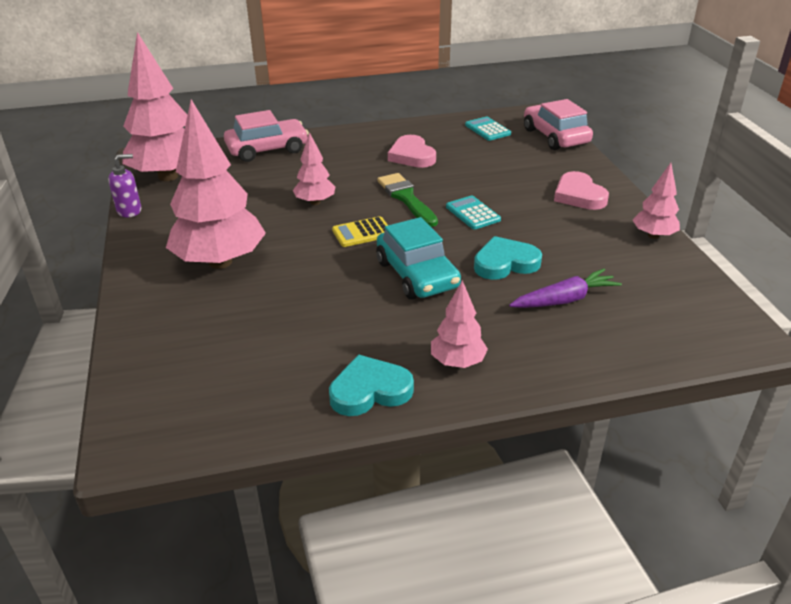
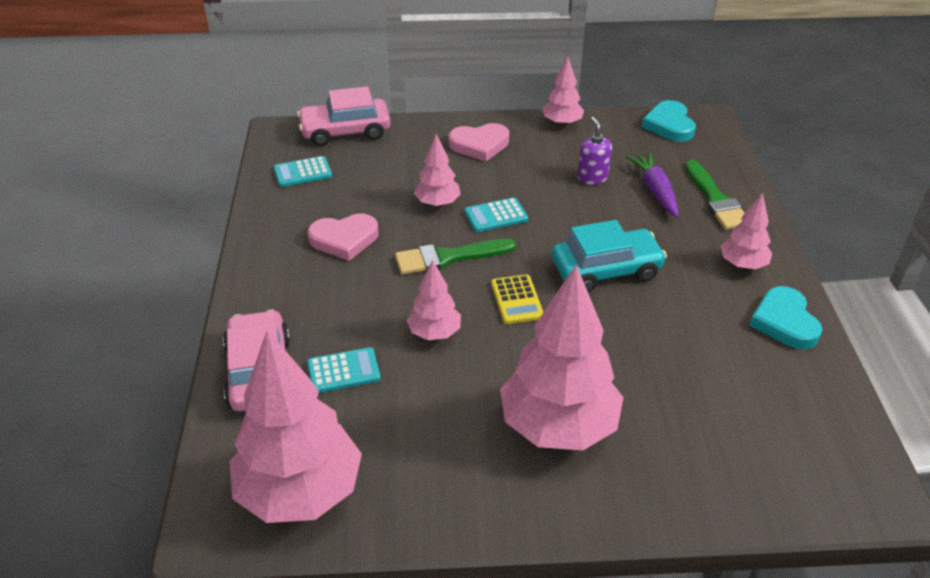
camera: 80 degrees left, 5 degrees up
(129, 211) = (397, 536): purple soap dispenser -> purple soap dispenser (592, 178)
(271, 175) = (343, 371): none -> turquoise calculator
(476, 186) = (437, 203): none -> pink tree
(505, 263) = (593, 212): turquoise heart -> turquoise heart (669, 125)
(572, 343) = (716, 199): none -> green brush

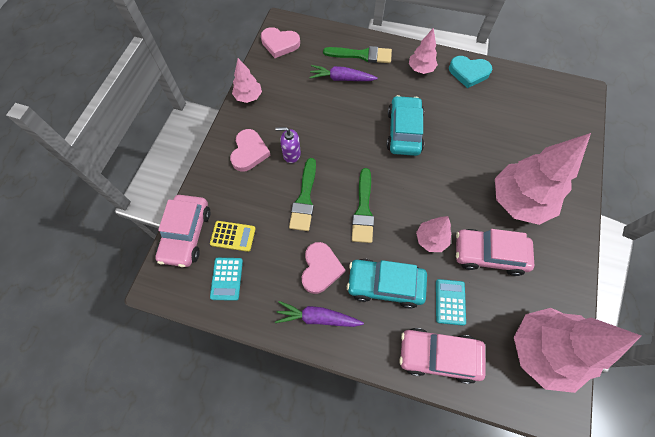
camera: 70 degrees left, 25 degrees up
(278, 251) = (317, 317): none -> purple carrot
(345, 301) = (385, 285): none -> turquoise car
(437, 203) = (304, 199): pink tree -> green brush
(440, 403) = (489, 254): none -> pink car
(496, 216) = (331, 169): turquoise calculator -> none
(516, 300) = (415, 186): yellow calculator -> yellow calculator (233, 236)
(592, 178) = (315, 104): purple soap dispenser -> purple soap dispenser (291, 154)
(669, 125) = (280, 44): turquoise heart -> pink heart

